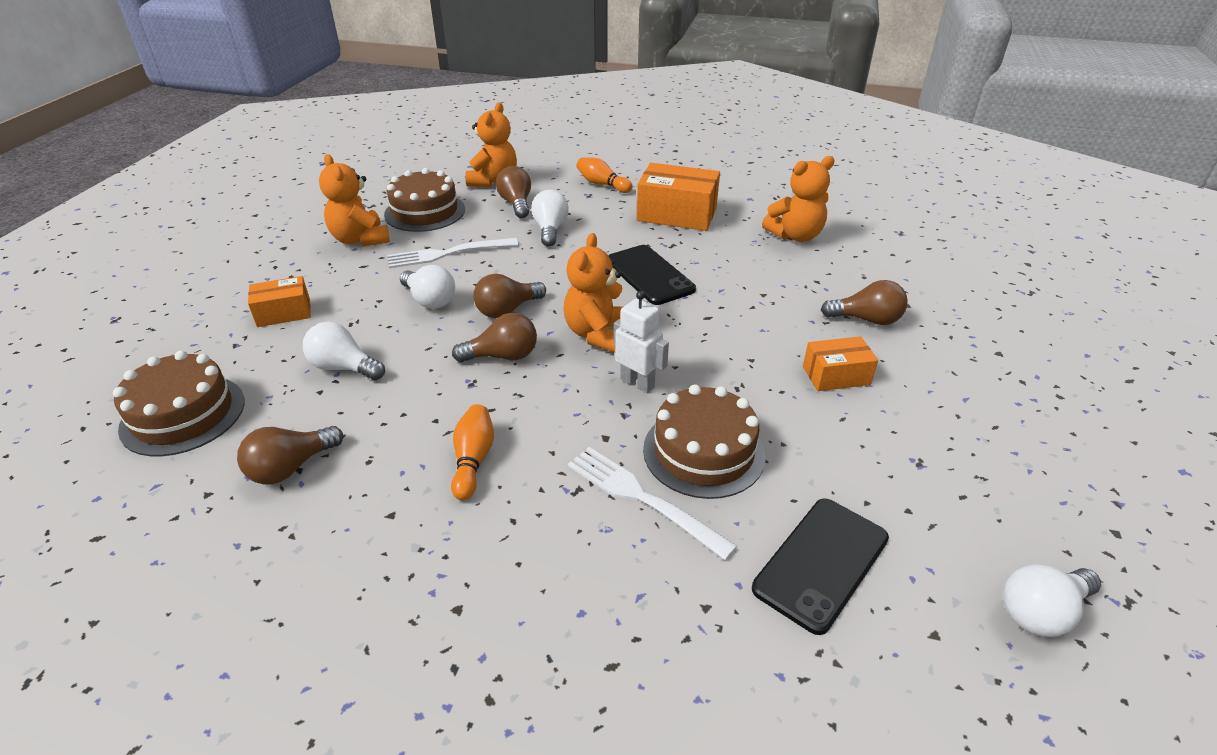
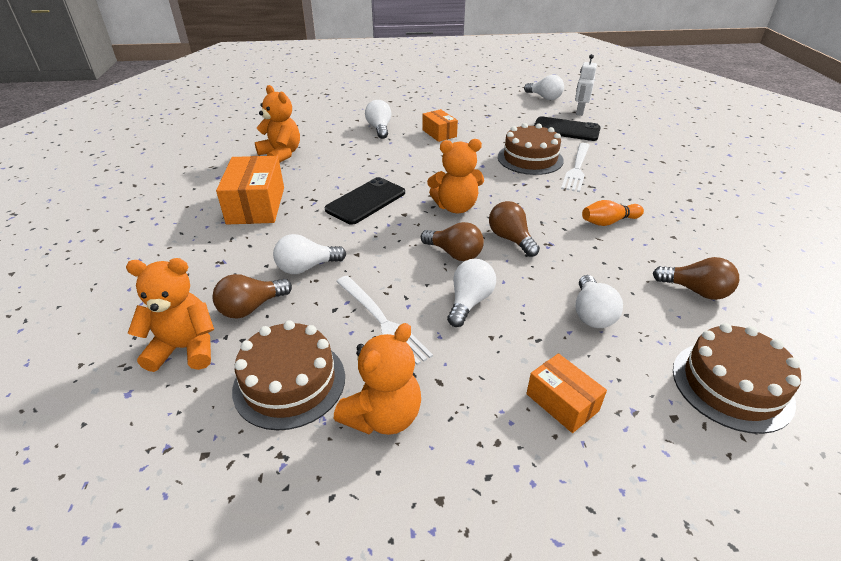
camera: 110 degrees left, 0 degrees up
(602, 184) = (192, 258): orange bowling pin -> none
(637, 383) = (494, 184): white robot -> white robot (579, 112)
(866, 319) = (379, 129): brown light bulb -> white light bulb

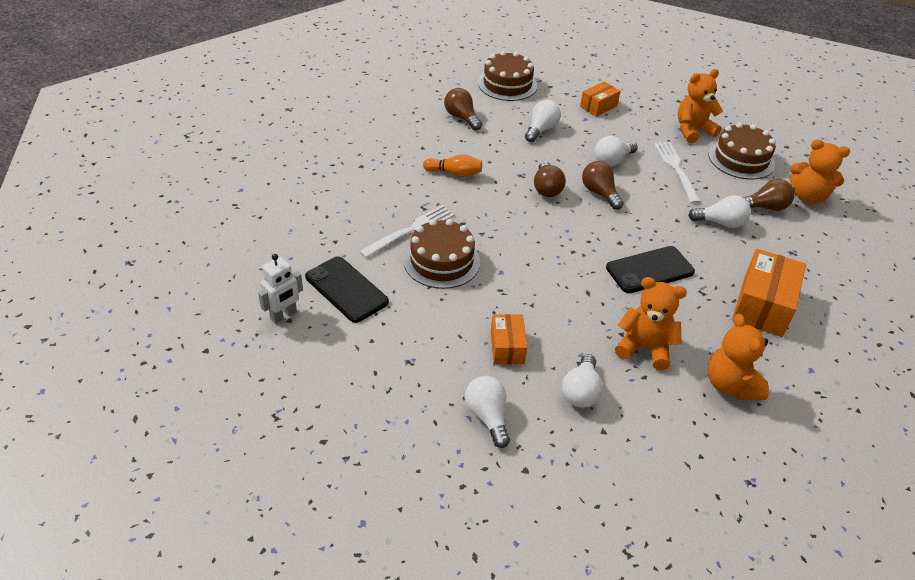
camera: 155 degrees left, 5 degrees up
(456, 207) = (568, 232): orange teddy bear -> orange teddy bear (644, 348)
(544, 97) = (284, 370): white light bulb -> white light bulb (487, 416)
(562, 402) = (598, 106): orange box -> orange box turned 60 degrees clockwise

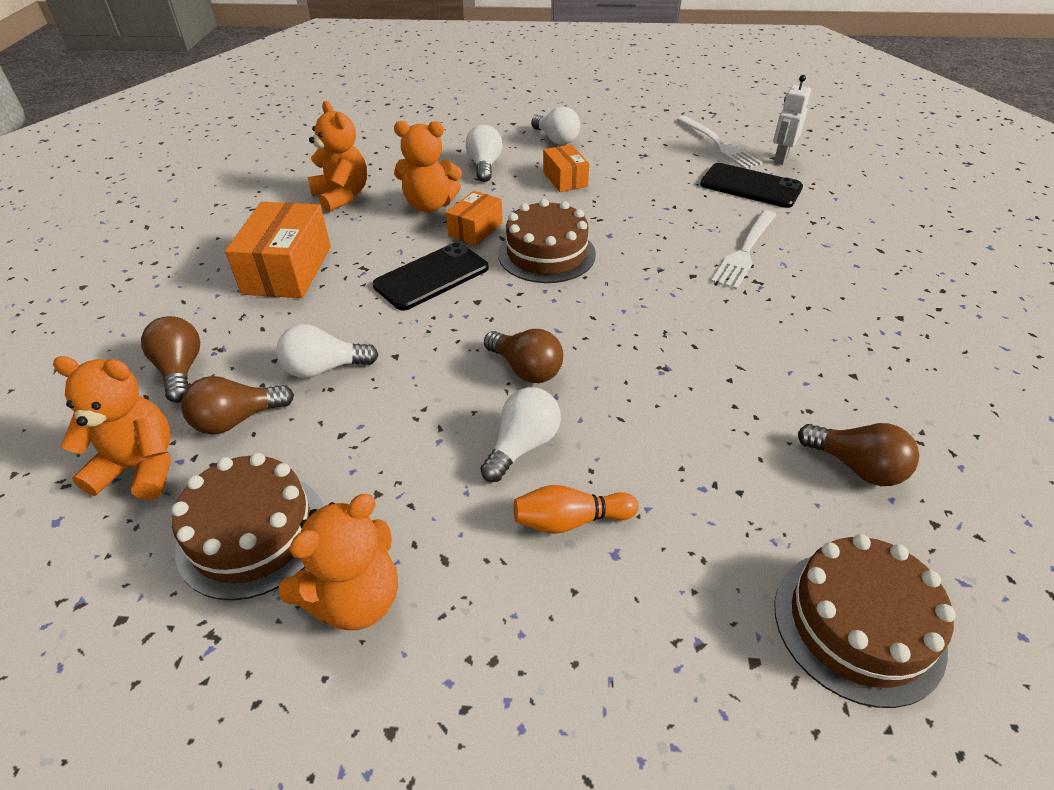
camera: 165 degrees right, 0 degrees up
(441, 261) = (681, 229): brown cake -> brown cake (546, 254)
(454, 173) = (763, 342): orange bowling pin -> orange bowling pin (570, 520)
(541, 130) = (689, 485): white light bulb -> none
(546, 188) = (612, 355): brown light bulb -> brown light bulb (180, 370)
(598, 106) = (601, 615): orange box -> orange box (475, 229)
(675, 169) = (398, 462): white fork -> white fork (719, 144)

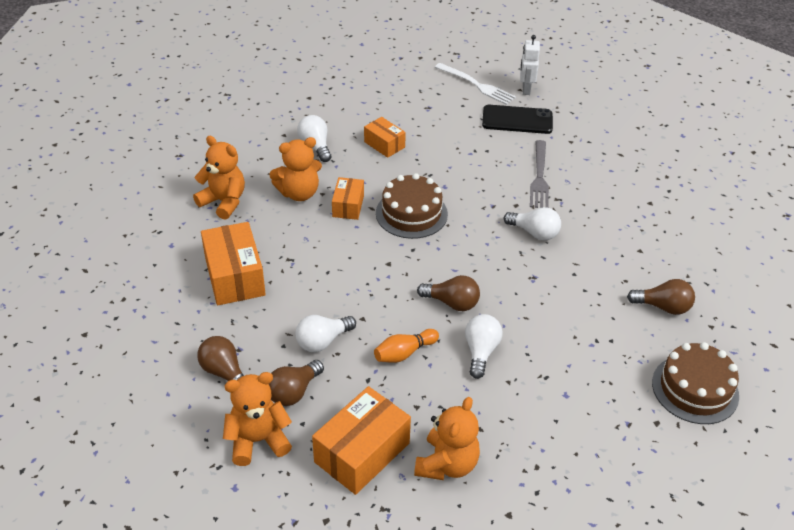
camera: 25 degrees left, 0 degrees up
(252, 533) = (362, 452): brown cake -> orange box
(431, 277) = (344, 253): black phone -> none
(556, 139) = (354, 107): white light bulb -> white light bulb (534, 233)
(570, 520) = (533, 385): orange bowling pin -> orange bowling pin (404, 353)
(745, 252) = (539, 177): white fork -> grey fork

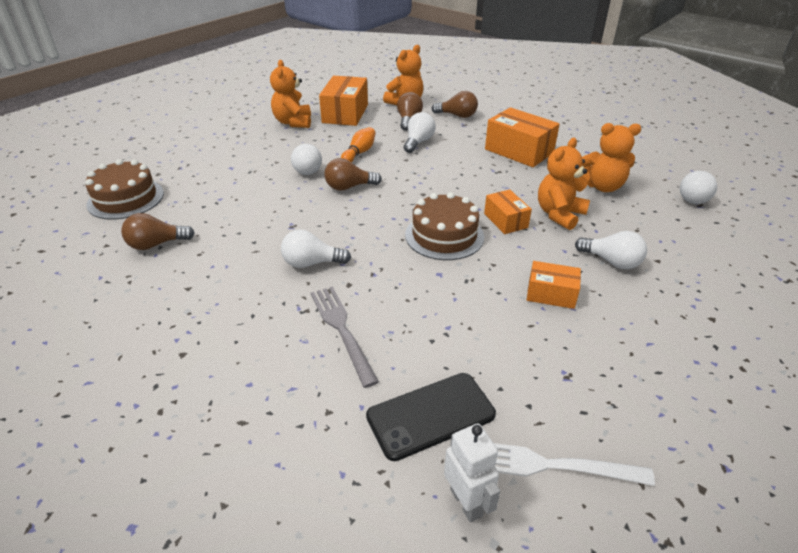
camera: 150 degrees right, 5 degrees down
(172, 163) = (692, 197): none -> white light bulb

